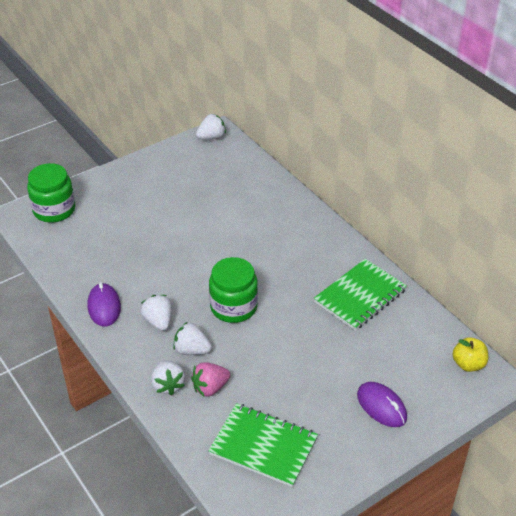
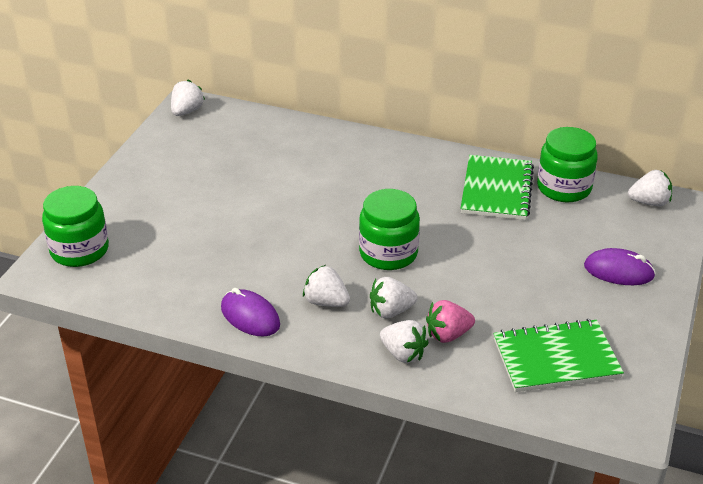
camera: 35 degrees left, 5 degrees down
(210, 388) = (448, 335): pink strawberry -> pink strawberry turned 45 degrees clockwise
(413, 319) = (564, 188): none -> green jar
(468, 364) = (649, 202): yellow apple -> white strawberry

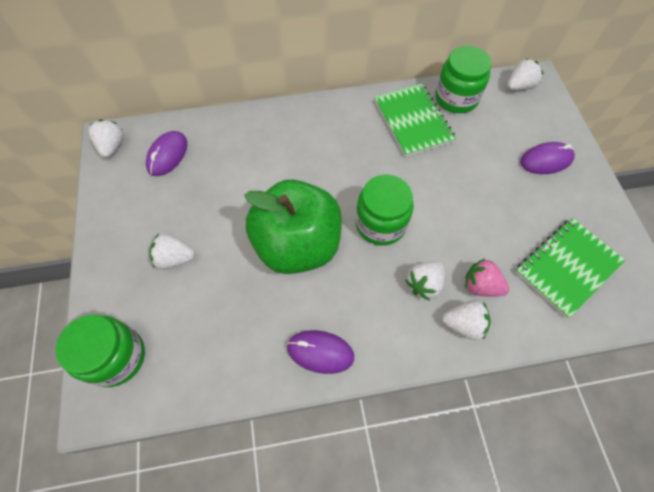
camera: 30 degrees left, 25 degrees up
(230, 134) = (167, 155): none -> purple mouse
(294, 238) = (297, 245): none -> green apple
(326, 302) = (369, 301): white strawberry -> white strawberry (175, 258)
(448, 335) = (480, 286): pink strawberry -> pink strawberry turned 75 degrees clockwise

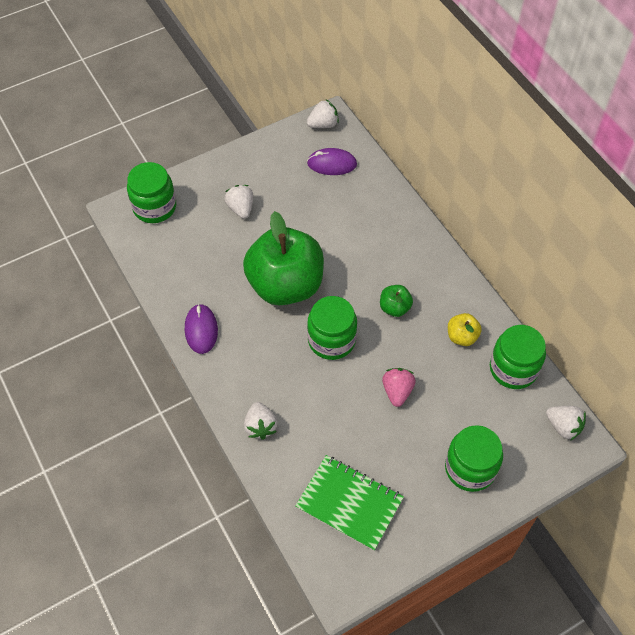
camera: 70 degrees right, 5 degrees down
(363, 160) = (394, 308): none -> green apple
(413, 121) = (462, 337): green notebook -> yellow apple
(424, 284) = (286, 388): white strawberry -> none
(480, 286) = (302, 433): pink strawberry -> pink strawberry (397, 391)
(546, 160) = (470, 468): purple mouse -> green jar

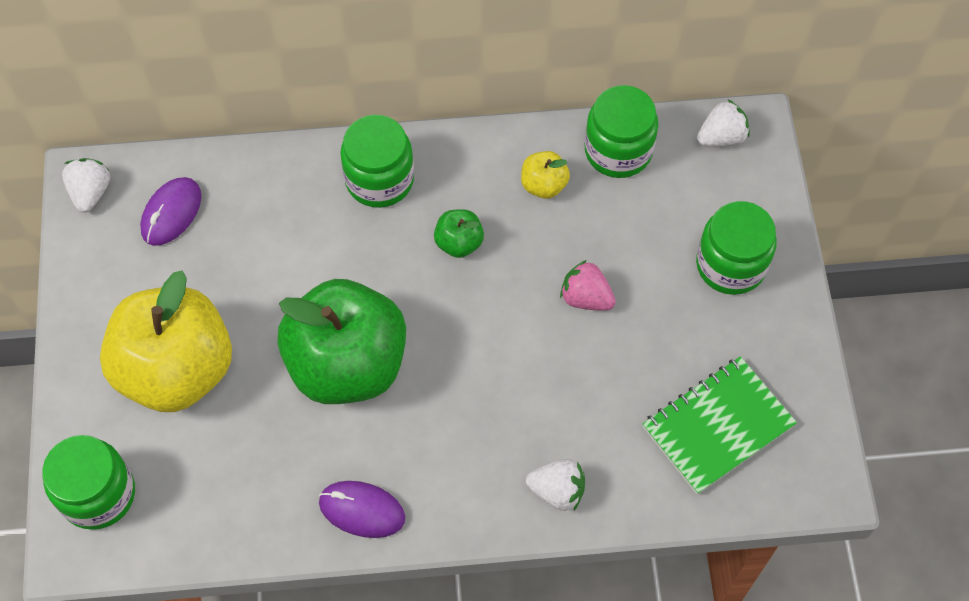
camera: 65 degrees left, 5 degrees up
(241, 208) = (177, 370): white strawberry -> yellow apple
(331, 340) = (468, 343): green jar -> green jar (379, 180)

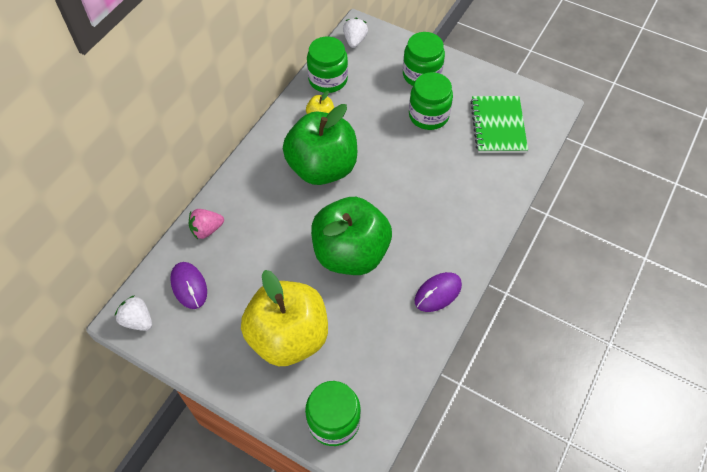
camera: 55 degrees left, 5 degrees down
(379, 180) = (257, 180): green jar -> green jar (428, 115)
(459, 243) = (322, 168): green apple -> green apple, size x2.43
(557, 491) = (486, 204): white strawberry -> none
(586, 298) = (394, 135): pink strawberry -> pink strawberry (207, 230)

